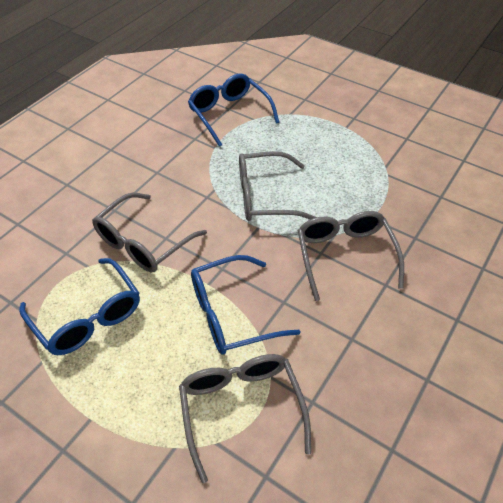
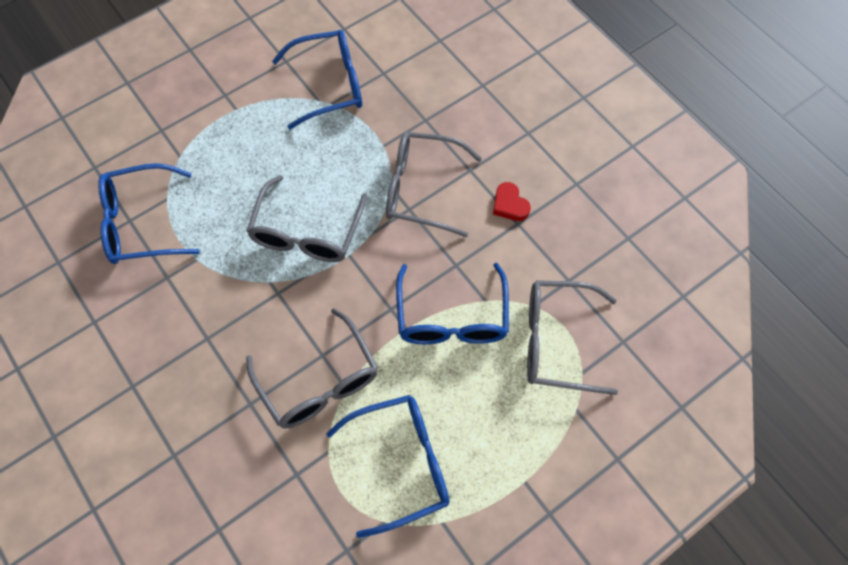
camera: 70 degrees left, 15 degrees up
(368, 326) = (509, 205): none -> red heart
(404, 169) = (330, 85): none -> blue glasses

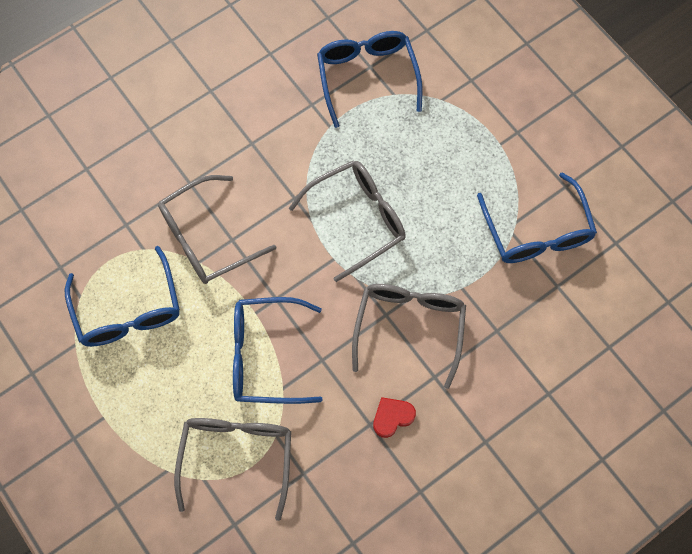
camera: 90 degrees right, 5 degrees up
(306, 233) = (358, 219): grey glasses -> grey glasses turned 135 degrees clockwise

